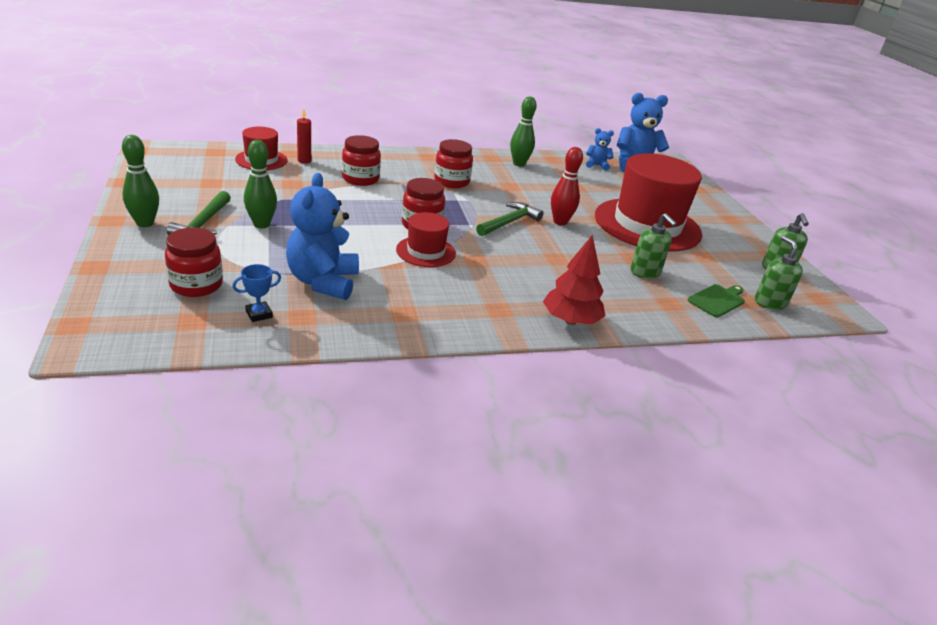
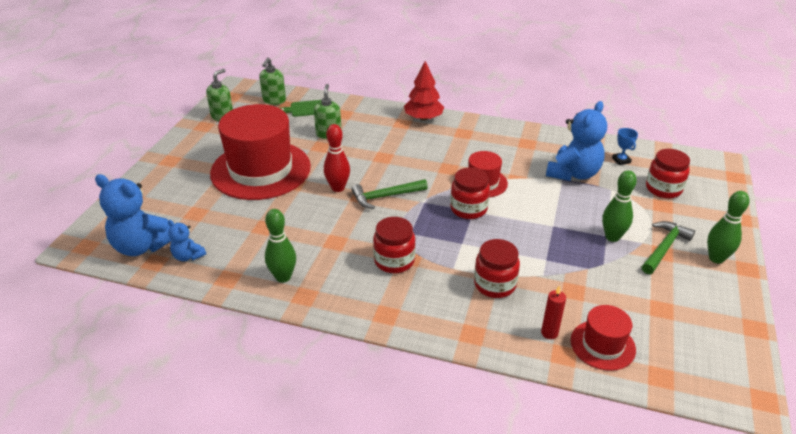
camera: 145 degrees left, 5 degrees up
(259, 314) = (621, 160): blue trophy -> blue trophy turned 75 degrees clockwise

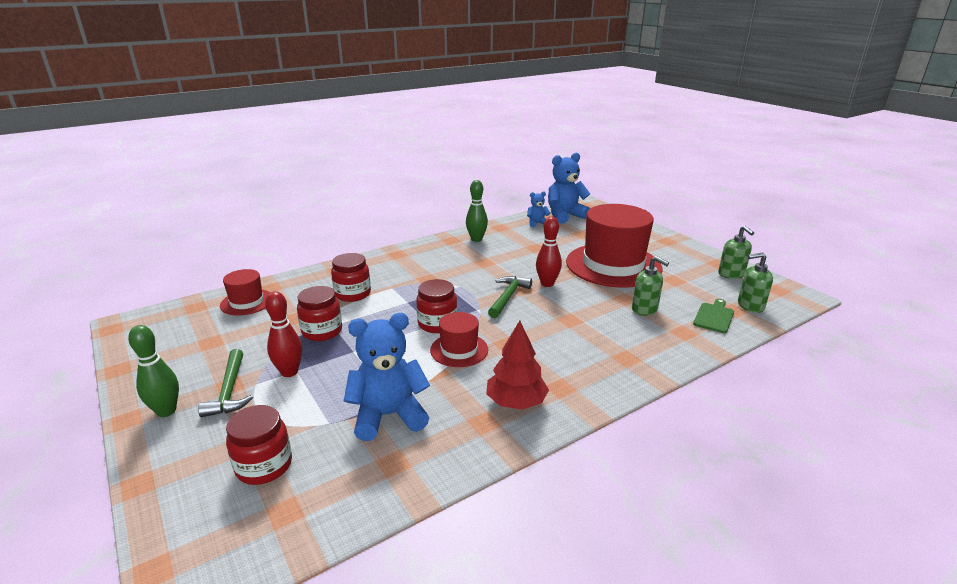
camera: 130 degrees right, 10 degrees down
(274, 100) = (750, 306): green soap dispenser -> green soap dispenser turned 60 degrees counterclockwise
(394, 261) = (433, 272): red jar -> red jar (322, 331)
(423, 118) = (624, 377): red tree -> red tree (516, 402)
(549, 333) = (289, 291): red candle -> none
(573, 173) = (388, 415): blue teddy bear -> blue teddy bear turned 90 degrees clockwise
(612, 237) = (289, 372): green bowling pin -> red bowling pin
(621, 160) = (349, 476): blue trophy -> none

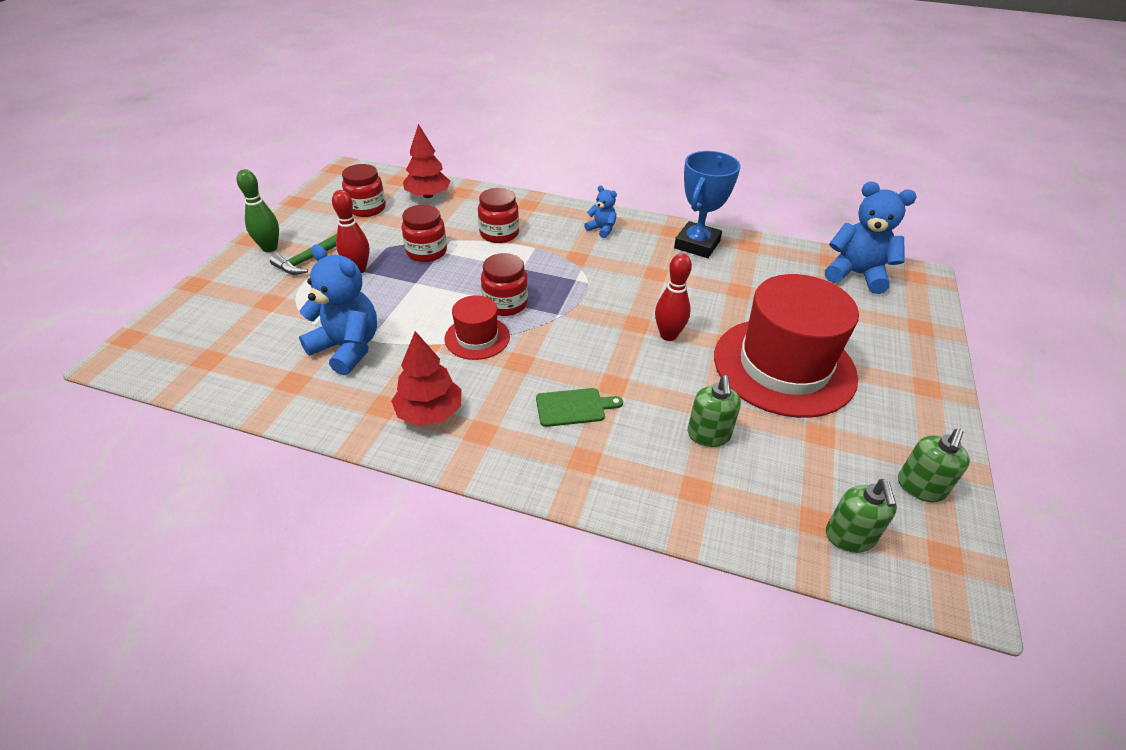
camera: 50 degrees right, 15 degrees up
(247, 302) = (428, 195): red hat -> red tree
(264, 466) = (246, 322): red jar -> red jar (367, 208)
(476, 239) = (697, 244): green bowling pin -> blue trophy
(507, 297) = (605, 322): green hammer -> none
(537, 223) = (801, 264): blue teddy bear -> blue teddy bear (602, 229)
(714, 317) = (770, 507): green cutting board -> green cutting board (574, 407)
(750, 306) = (849, 537): green soap dispenser -> green soap dispenser turned 135 degrees counterclockwise

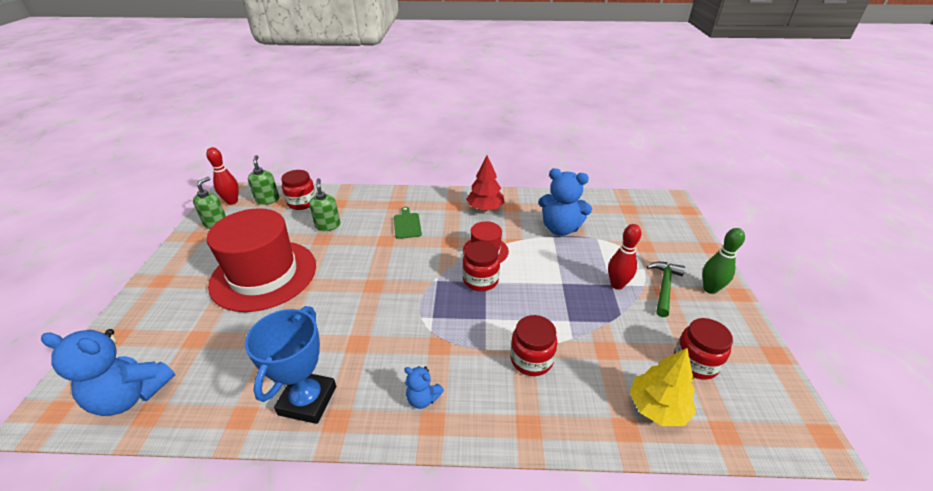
camera: 165 degrees right, 5 degrees down
(426, 252) = (581, 317): red jar -> red jar (302, 203)
(428, 195) = (657, 407): red tree -> yellow tree
(574, 407) = (407, 224): green cutting board -> green cutting board turned 105 degrees clockwise
(668, 335) = (348, 281): red bowling pin -> red bowling pin (232, 201)

